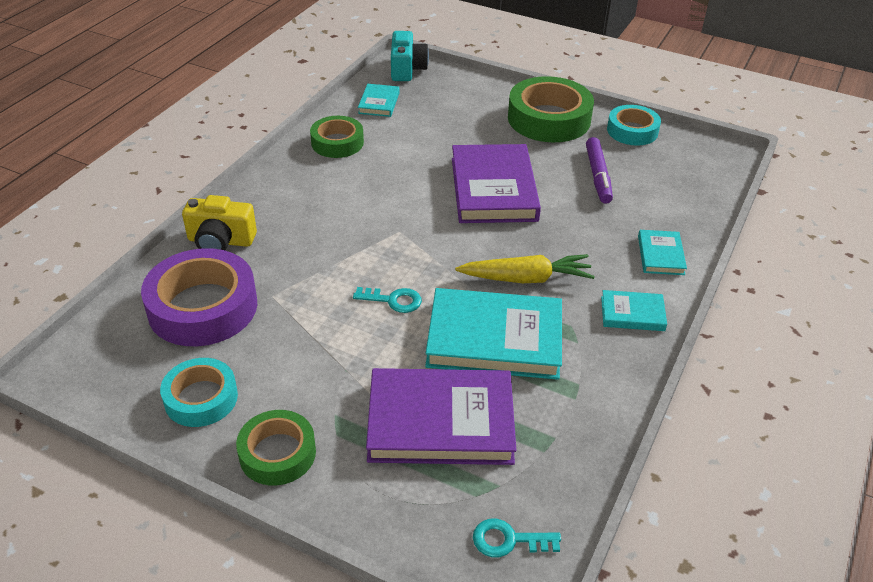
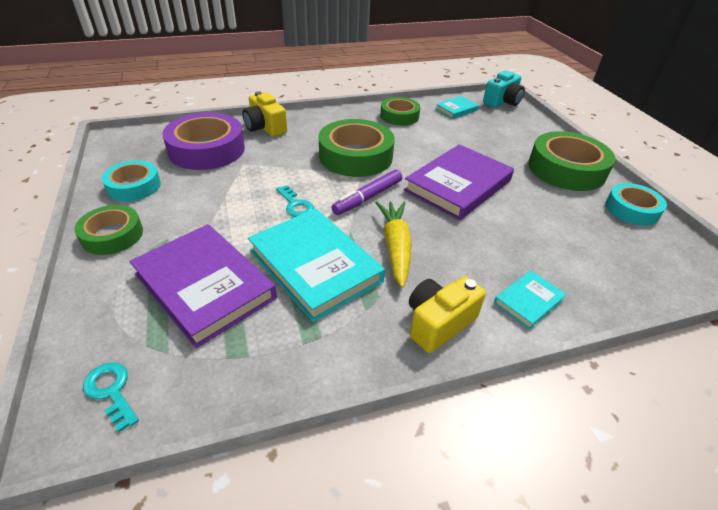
camera: 45 degrees right, 0 degrees up
(366, 215) = (355, 156): none -> green tape
(526, 278) = (395, 247): yellow carrot -> yellow carrot turned 135 degrees counterclockwise
(598, 176) = (553, 220): purple marker -> purple marker (367, 197)
(632, 313) = (438, 323): turquoise book -> yellow camera

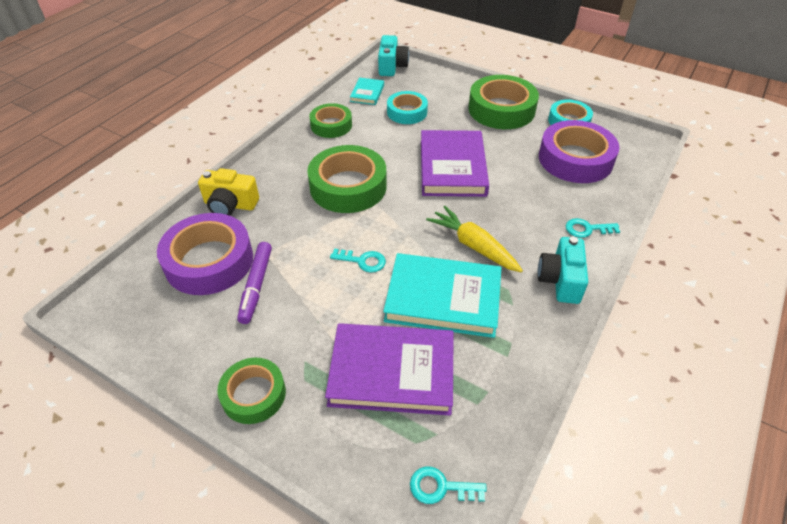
camera: 40 degrees left, 5 degrees up
(134, 186) = (197, 341): turquoise tape -> turquoise tape (407, 112)
(367, 197) = (405, 218): purple marker -> purple marker (256, 286)
(438, 323) = (560, 280): yellow camera -> turquoise camera
(528, 301) = (587, 229): turquoise book -> turquoise key
(596, 241) = (575, 159): none -> purple tape

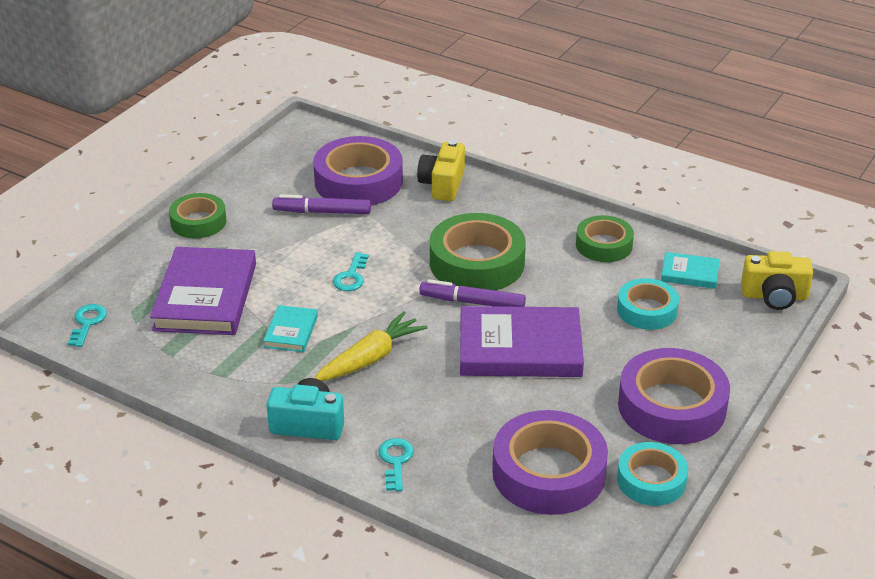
camera: 90 degrees right, 10 degrees down
(392, 66) = (774, 296): turquoise camera -> yellow camera
(399, 189) = (472, 302): none -> purple marker
(443, 299) = (291, 331): turquoise book -> turquoise book, size x0.48
(501, 109) = (672, 406): green tape -> purple tape

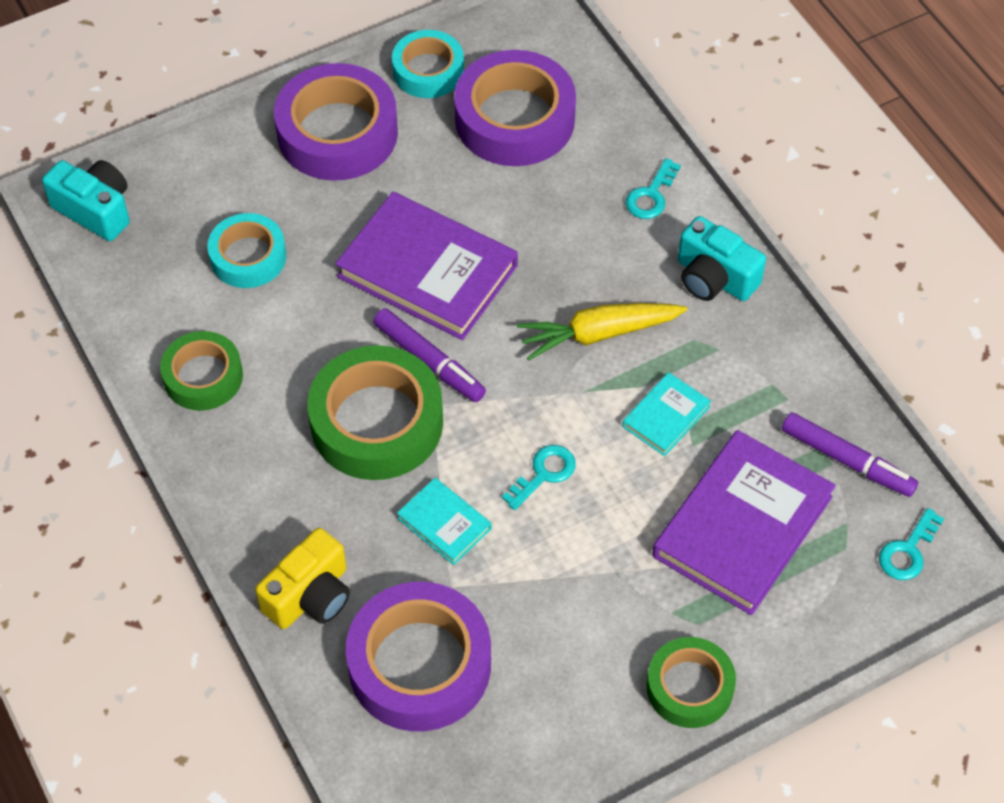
camera: 150 degrees left, 20 degrees up
(322, 212) = (509, 621): purple marker -> purple marker (847, 461)
(689, 273) = (150, 285): turquoise book -> turquoise book (444, 523)
(774, 296) = (95, 210): yellow camera -> turquoise camera

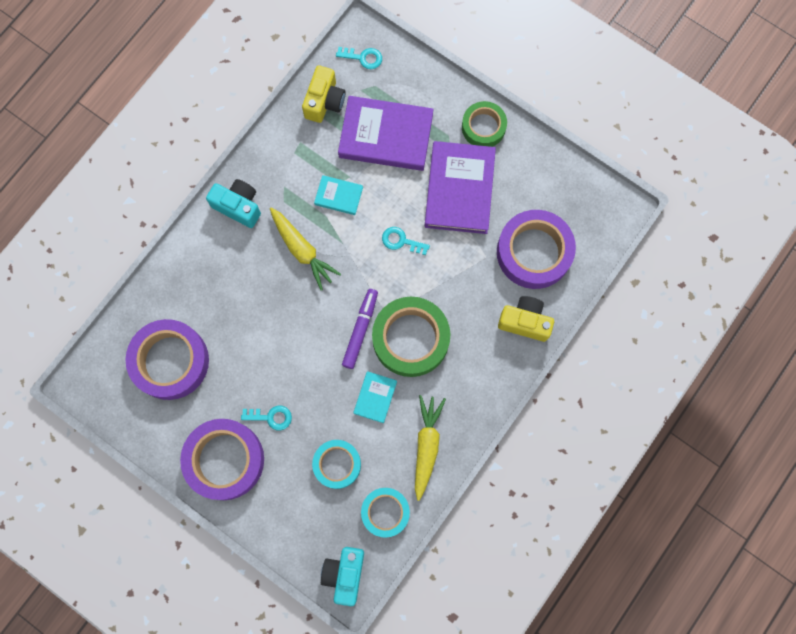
camera: 115 degrees left, 20 degrees up
(203, 376) = (426, 446): green tape -> yellow carrot
(427, 271) = (302, 359): purple book -> purple book (459, 189)
(428, 70) = (153, 430): turquoise tape -> turquoise tape (385, 512)
(444, 523) = (453, 276): turquoise book -> turquoise book (375, 397)
(651, 195) = (195, 261): turquoise key -> turquoise key (271, 417)
(714, 278) = (238, 206): turquoise camera -> turquoise camera turned 75 degrees counterclockwise
(847, 461) = (324, 101): purple marker -> yellow camera

